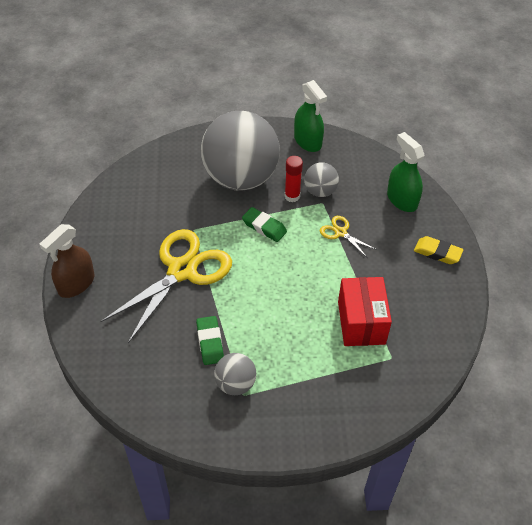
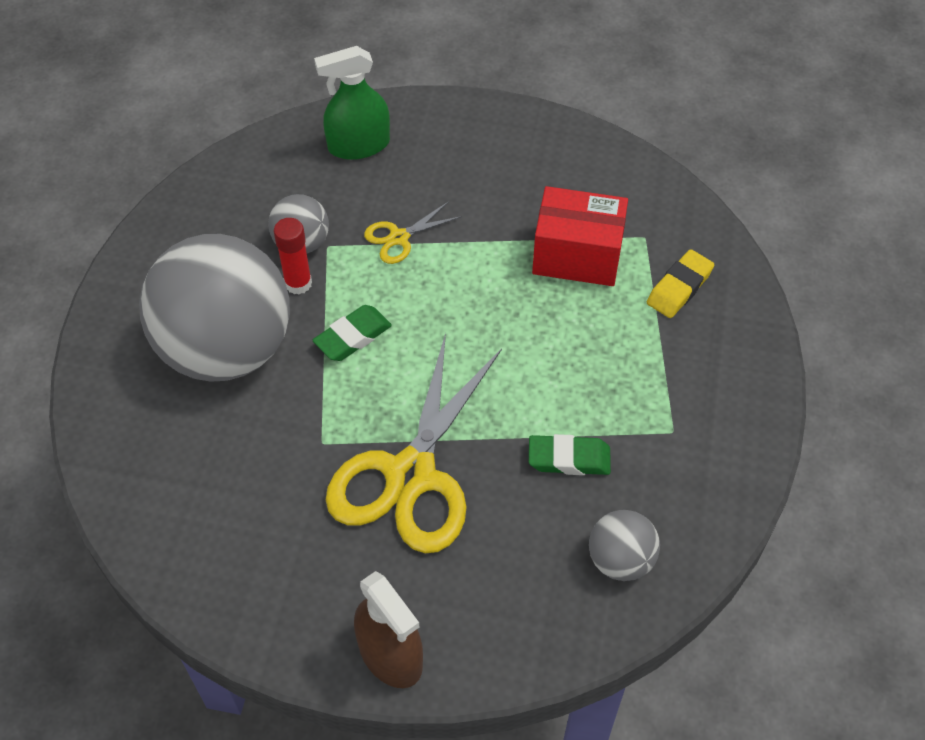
camera: 75 degrees left, 5 degrees up
(182, 271) = (410, 475): yellow scissors -> yellow scissors turned 120 degrees counterclockwise
(235, 384) = (652, 438): grey ball -> grey ball (620, 560)
(307, 141) = (178, 232): green spray bottle -> none
(437, 253) = (475, 134): yellow eraser -> yellow eraser (679, 288)

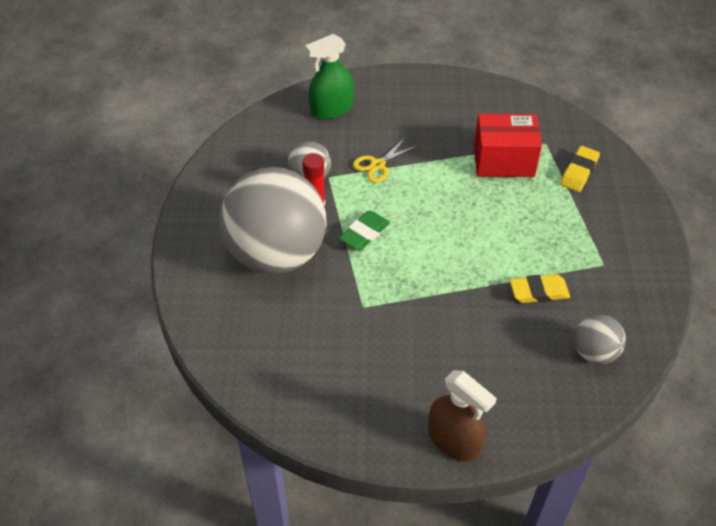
camera: 10 degrees left, 5 degrees down
(410, 475) = (432, 318): yellow scissors -> none
(569, 459) = (538, 292): green eraser -> yellow eraser

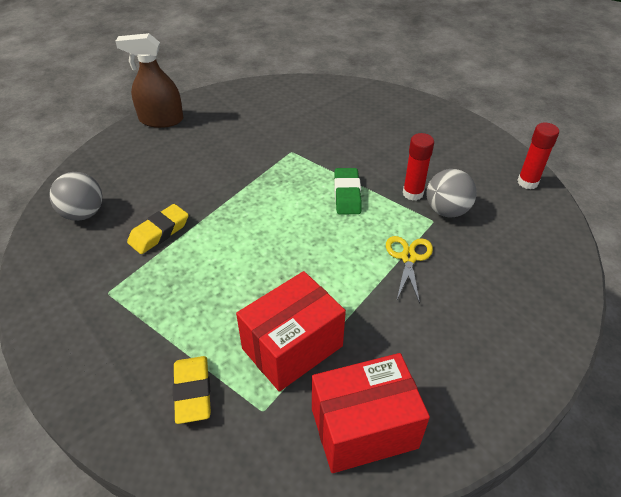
camera: 140 degrees right, 5 degrees down
(224, 160) = (527, 182): none -> red glue stick
(276, 253) = (391, 147): grey ball -> none
(331, 109) = (527, 288): green spray bottle -> none
(499, 108) = (364, 428): none -> red box

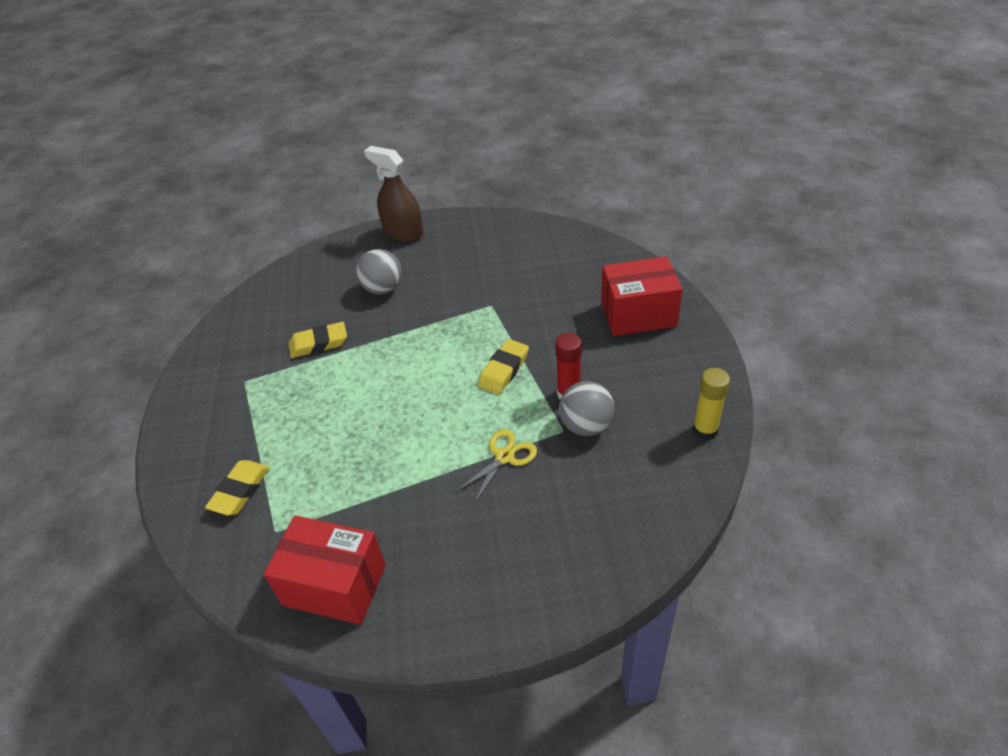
camera: 35 degrees right, 0 degrees up
(83, 213) = (277, 304): grey ball -> grey ball (383, 289)
(292, 347) = (338, 491): red box -> red box (638, 314)
(347, 195) = (504, 370): green eraser -> yellow eraser
(527, 182) = (705, 430): red glue stick -> yellow glue stick

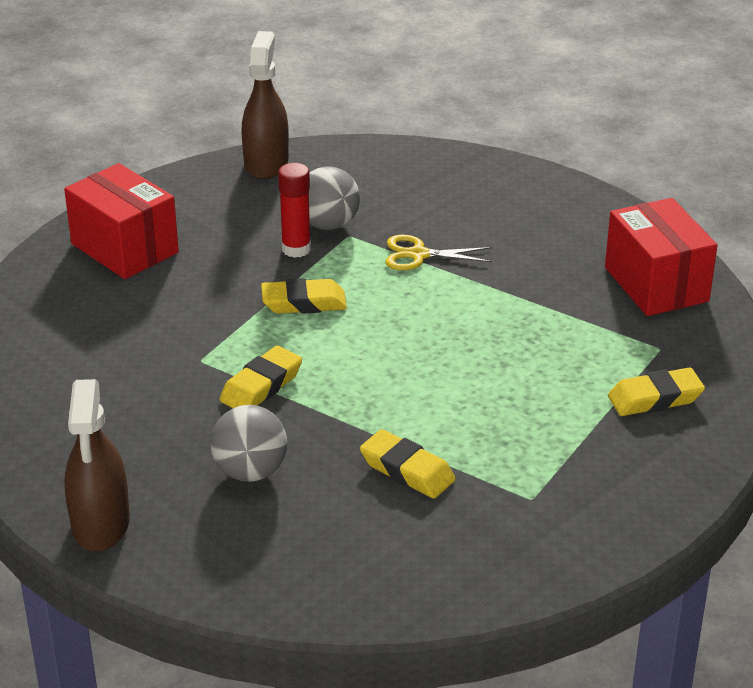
camera: 130 degrees left, 10 degrees down
(443, 319) = (261, 386): none -> yellow eraser
(705, 430) = (266, 163): yellow glue stick -> brown spray bottle

